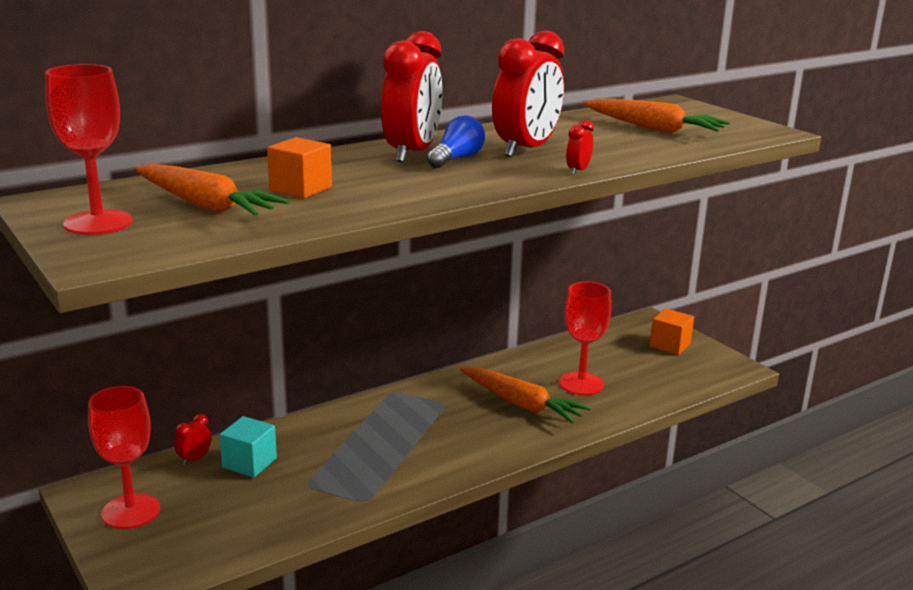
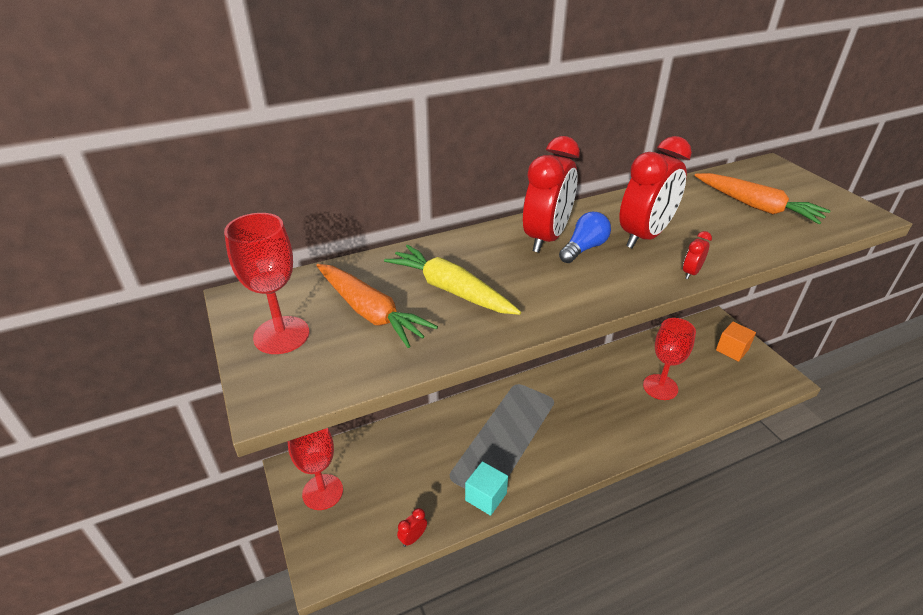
camera: 10 degrees right, 15 degrees up
(194, 459) = (370, 441): red clock -> red clock (413, 538)
(249, 463) = (408, 449): turquoise cube -> turquoise cube (486, 497)
(300, 188) = (450, 290): orange cube -> yellow carrot
(521, 404) = (613, 405): orange carrot -> none

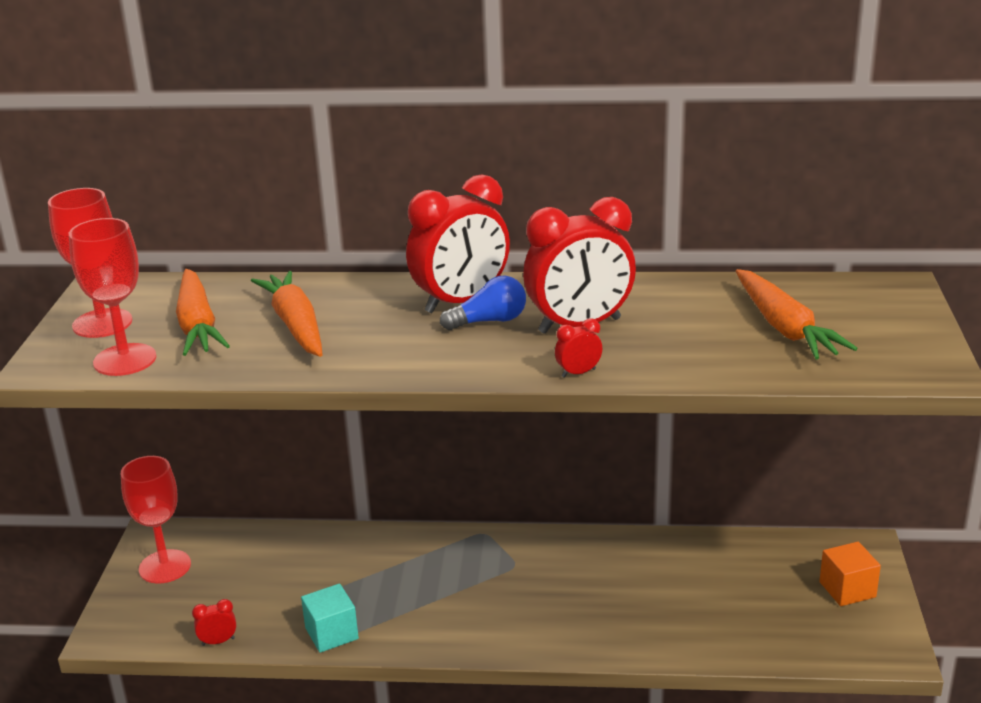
camera: 30 degrees right, 10 degrees down
(450, 290) = (295, 325): yellow carrot -> orange carrot
(660, 387) = (680, 598): red goblet -> red goblet (125, 360)

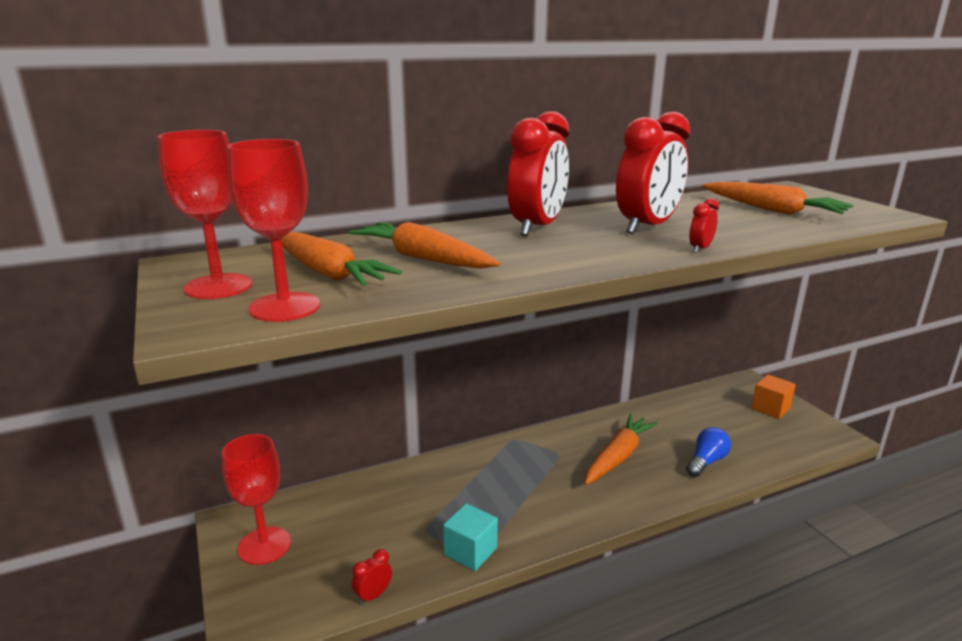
camera: 30 degrees left, 5 degrees down
(489, 321) = (579, 234): blue light bulb -> blue light bulb (706, 462)
(577, 589) = (618, 457): none -> orange carrot

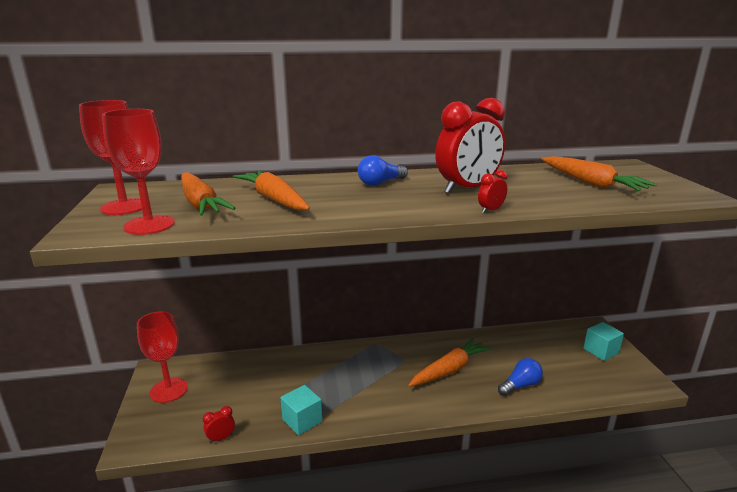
camera: 15 degrees right, 0 degrees up
(537, 227) = (380, 183): red clock -> blue light bulb
(770, 408) = (601, 351): orange cube -> turquoise cube

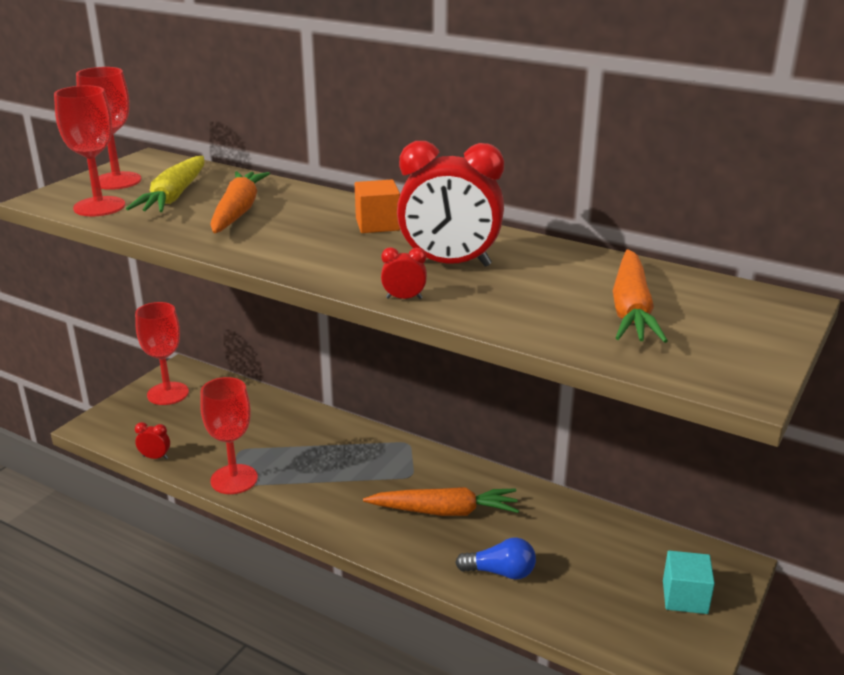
camera: 40 degrees right, 5 degrees up
(200, 203) = (174, 196): orange carrot -> yellow carrot
(302, 420) = (234, 479): turquoise cube -> red goblet
(380, 183) = (377, 224): blue light bulb -> orange cube

